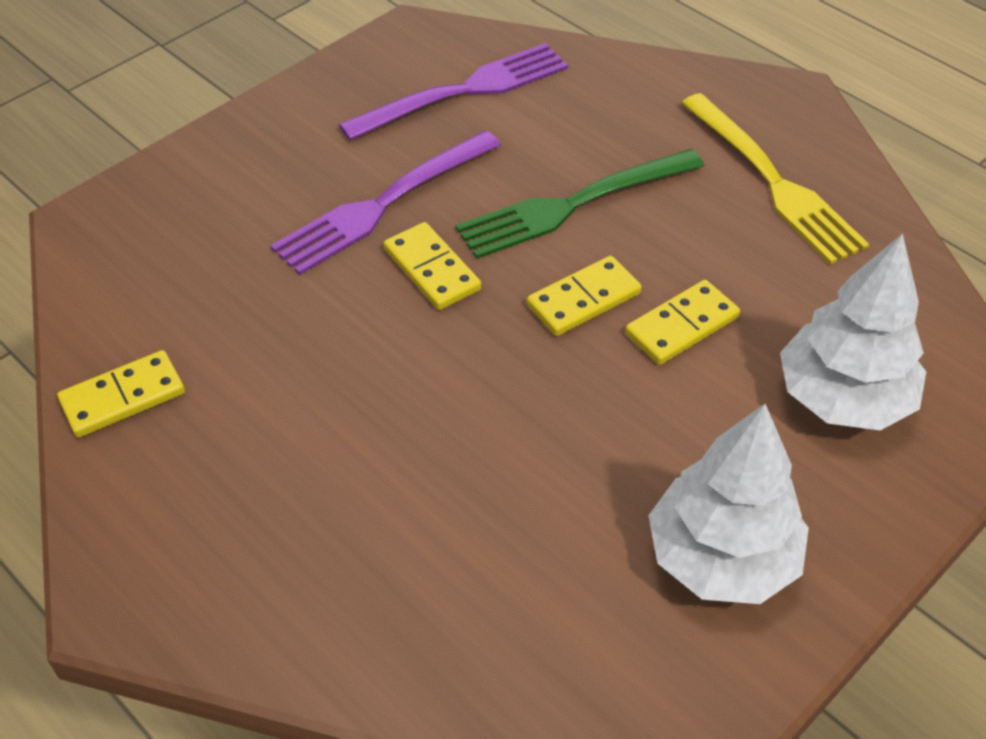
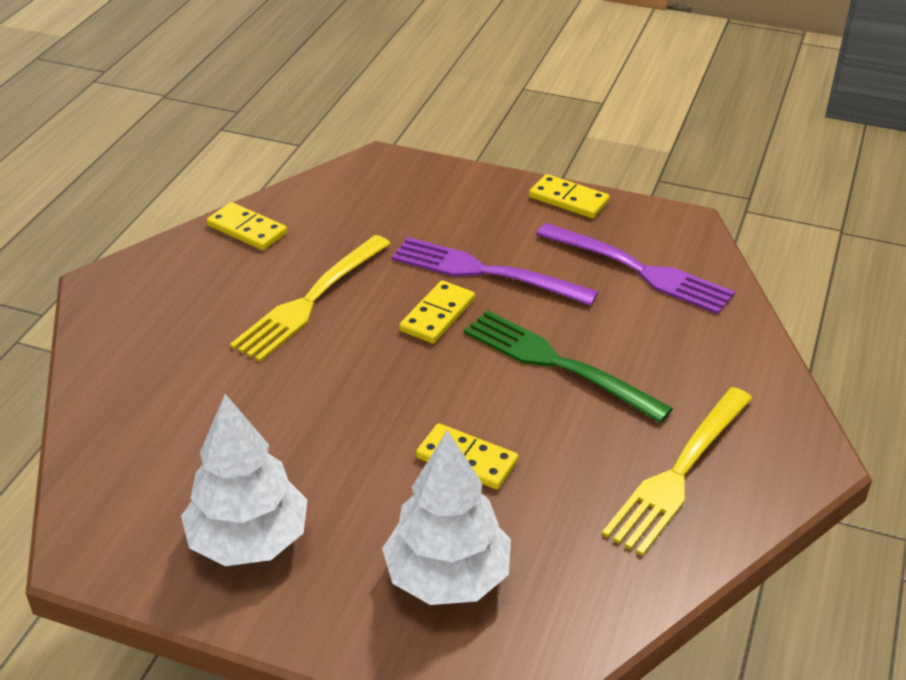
camera: 65 degrees right, 10 degrees down
(325, 375) = (311, 300): none -> yellow fork
(583, 299) = (459, 398): yellow domino -> yellow domino (568, 199)

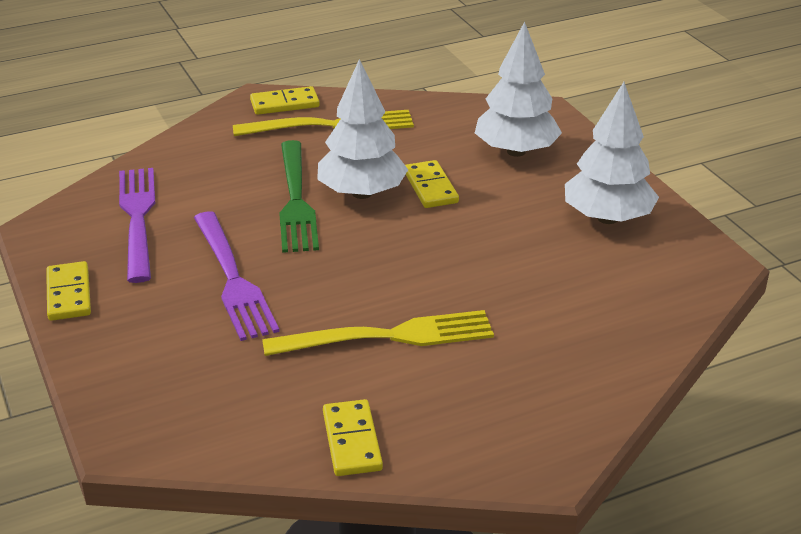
camera: 135 degrees left, 5 degrees down
(437, 315) = (316, 270): yellow domino -> yellow domino (285, 104)
(516, 409) = (362, 193): none -> white tree

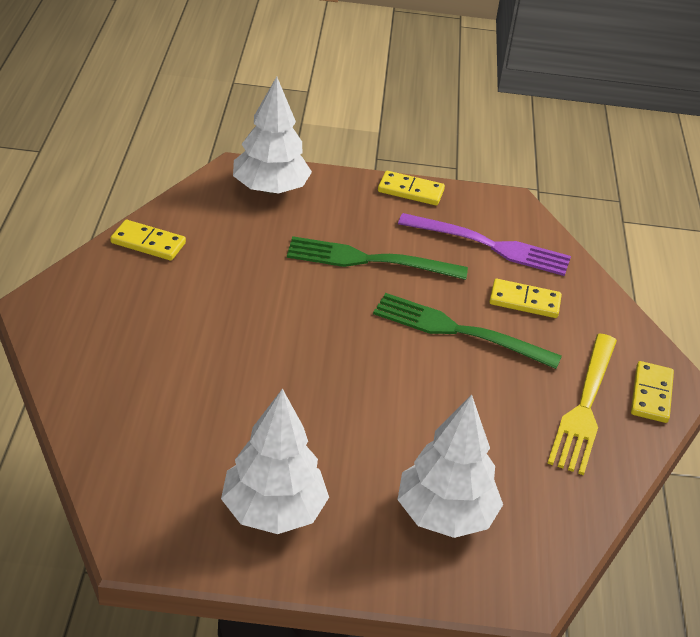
camera: 115 degrees right, 5 degrees up
(233, 279) = (369, 260): purple fork -> green fork
(362, 193) = (442, 372): white tree -> white tree (270, 189)
(388, 336) = (233, 301): yellow fork -> none
(430, 187) = (420, 419): yellow domino -> yellow domino (524, 301)

